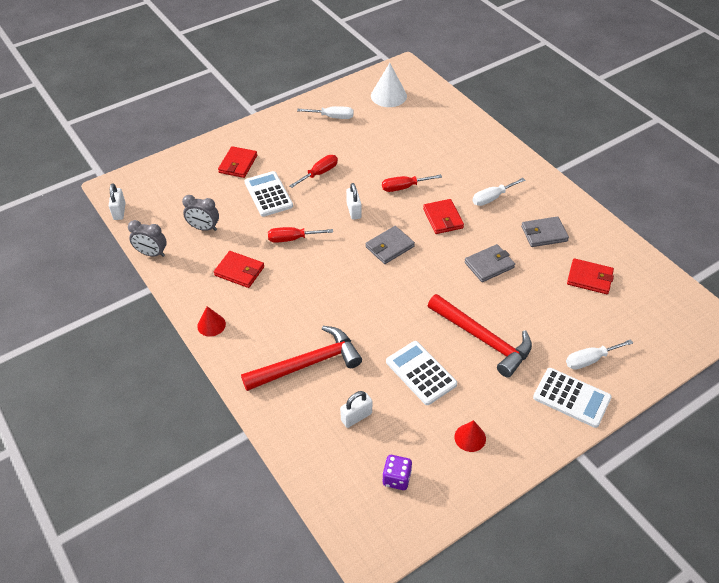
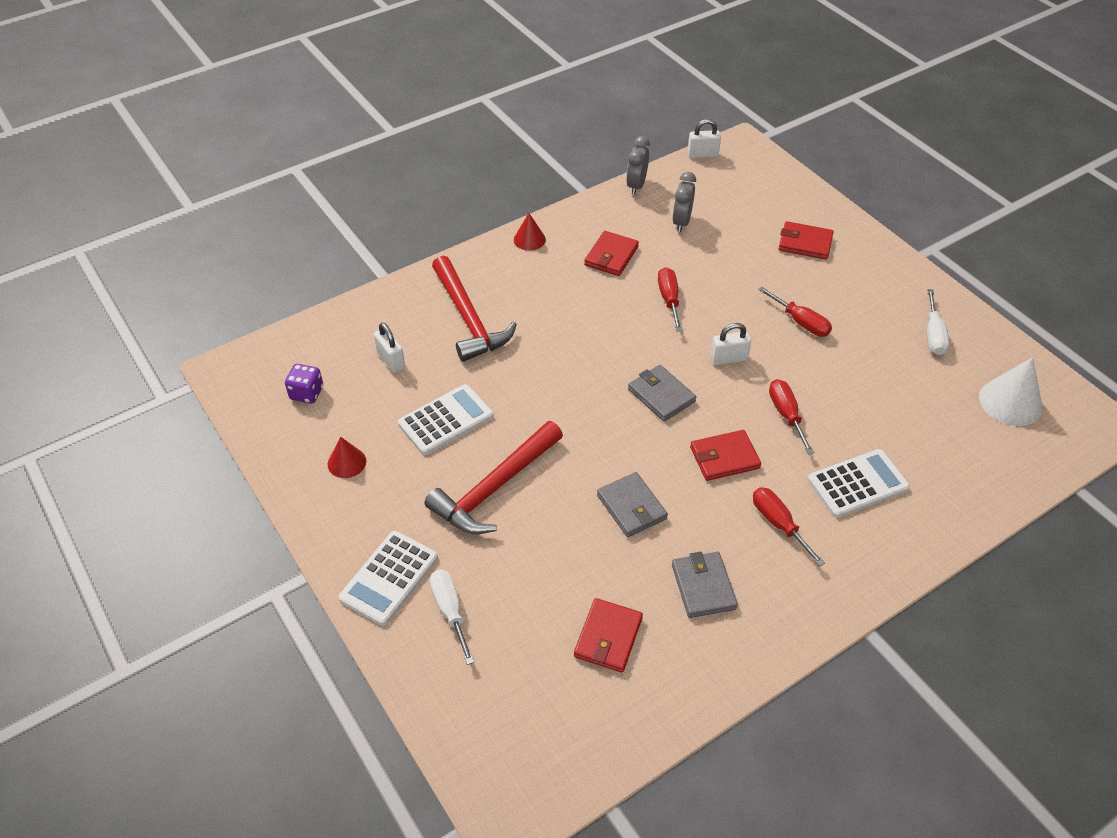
camera: 90 degrees right, 0 degrees up
(268, 194) = (750, 274): white calculator -> white calculator (857, 484)
(492, 198) = (778, 524): white screwdriver -> red screwdriver

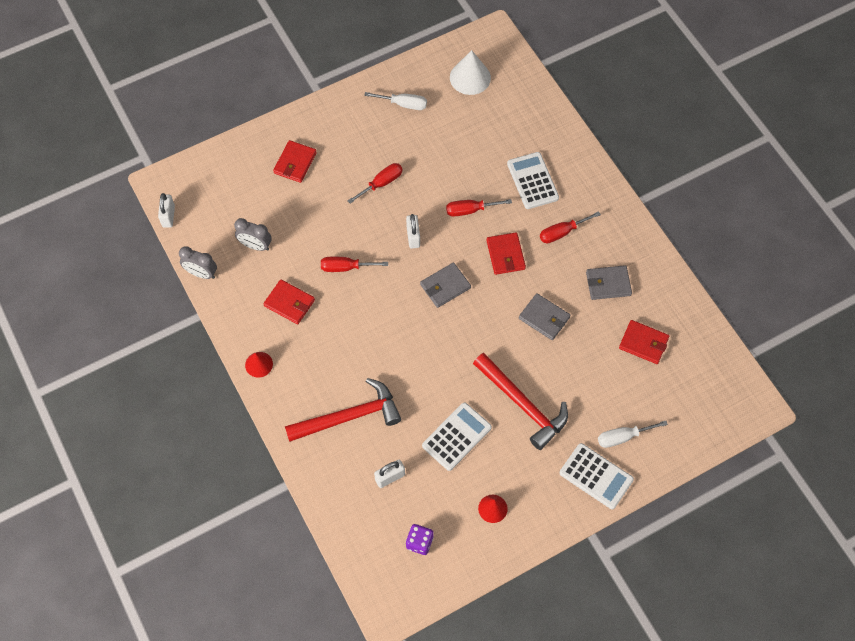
camera: 85 degrees left, 15 degrees up
(445, 420) = (456, 436): white calculator -> white calculator turned 75 degrees clockwise
(631, 507) = (544, 318): grey wallet -> grey wallet turned 60 degrees clockwise

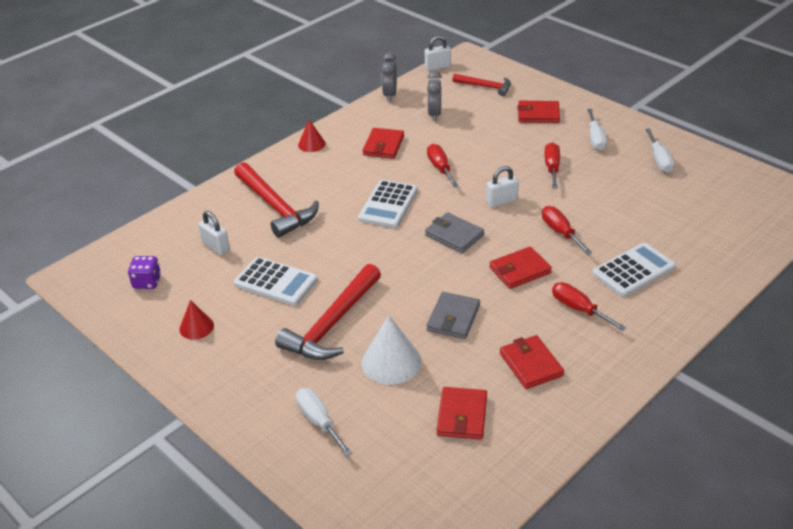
camera: 75 degrees right, 25 degrees down
(227, 188) = (485, 87): none -> red hammer
(353, 135) = (595, 139): none -> white screwdriver
(381, 183) = (552, 168): red screwdriver -> red screwdriver turned 120 degrees counterclockwise
(470, 77) = (734, 195): white cone -> white cone (391, 362)
(596, 476) = (258, 406): white calculator -> white calculator (388, 205)
(608, 284) = (531, 364): grey wallet -> red wallet

